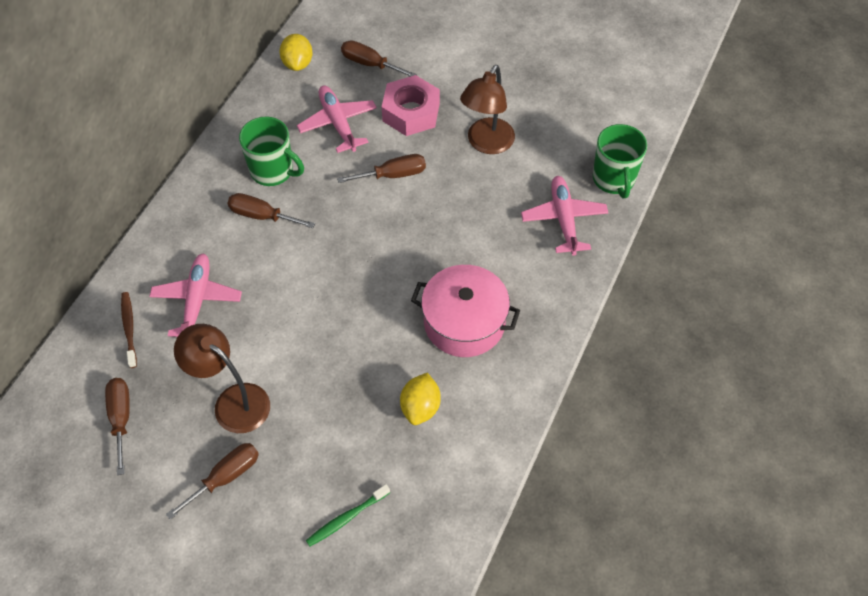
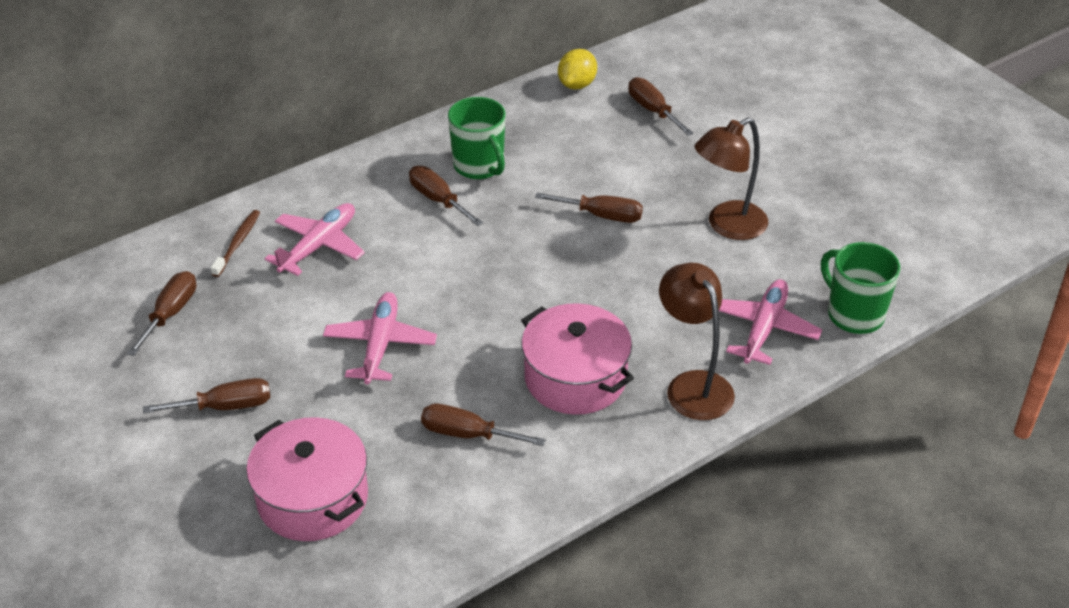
camera: 30 degrees right, 15 degrees down
(233, 401) = (284, 345): brown lamp -> brown lamp (693, 385)
(338, 123) = (578, 150): pink plane -> pink plane (380, 345)
(346, 518) = (313, 498): green toothbrush -> pink pot
(411, 112) = (664, 168): pink nut -> none
(420, 407) = (467, 434): yellow lemon -> brown screwdriver
(614, 179) = (854, 314): green mug -> green mug turned 120 degrees clockwise

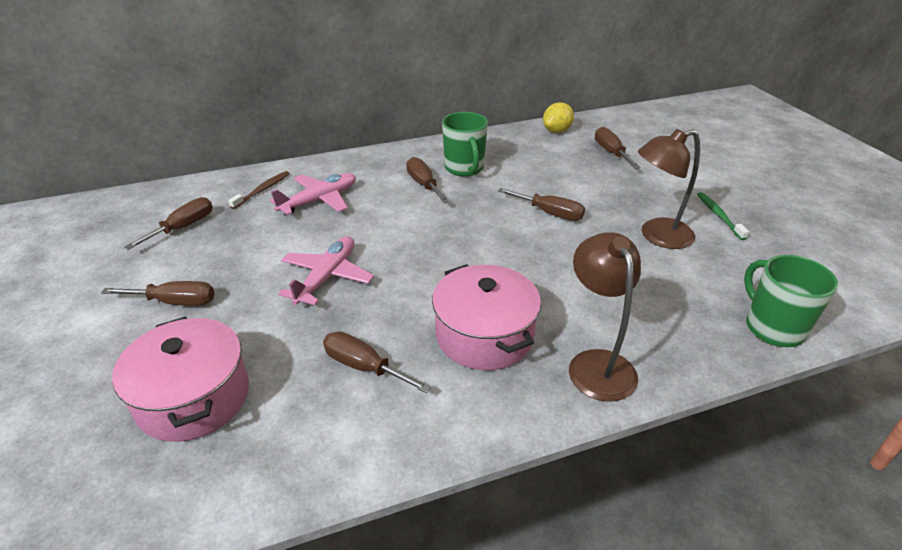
camera: 15 degrees right, 5 degrees down
(763, 329) = (678, 325): pink plane -> none
(790, 186) = (719, 215): none -> green toothbrush

